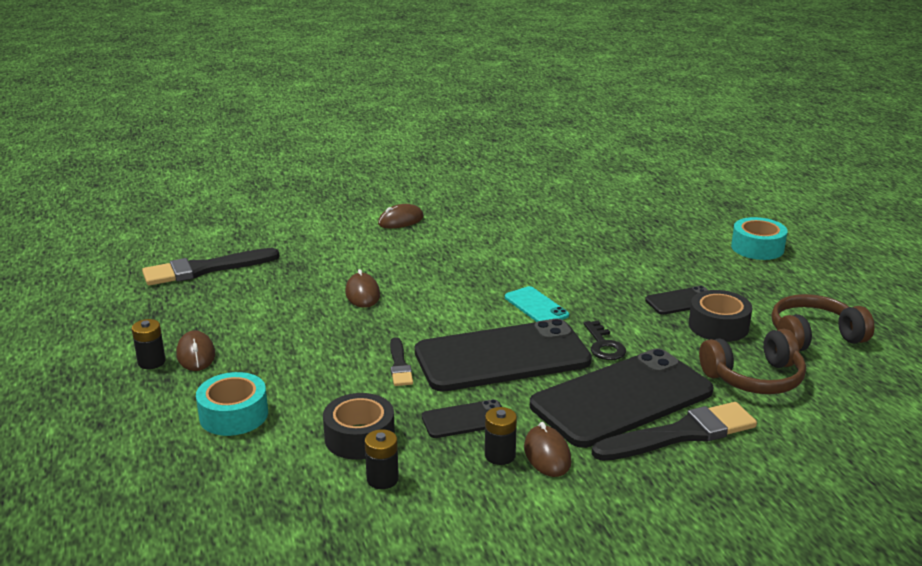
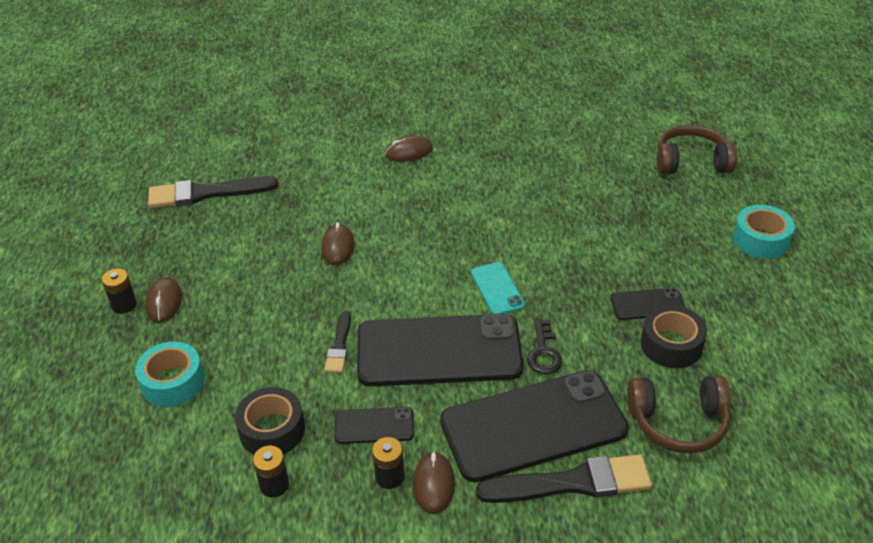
camera: 15 degrees right, 15 degrees up
(813, 336) = (766, 376): brown headphones -> brown headphones (691, 162)

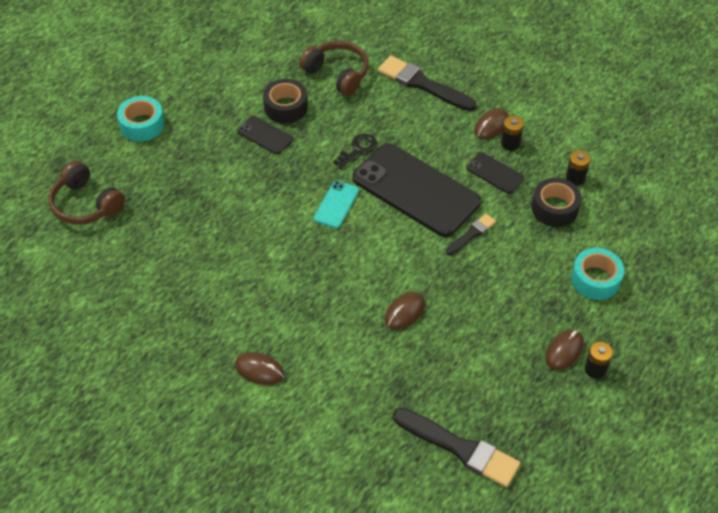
camera: 140 degrees left, 10 degrees up
(533, 425) = (410, 119): black phone -> none

